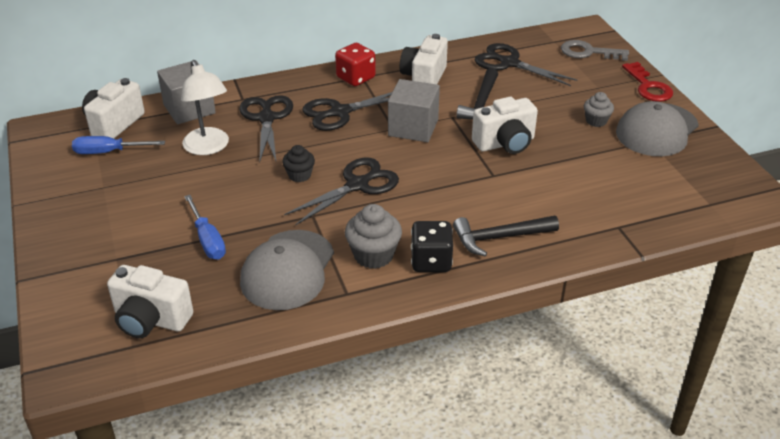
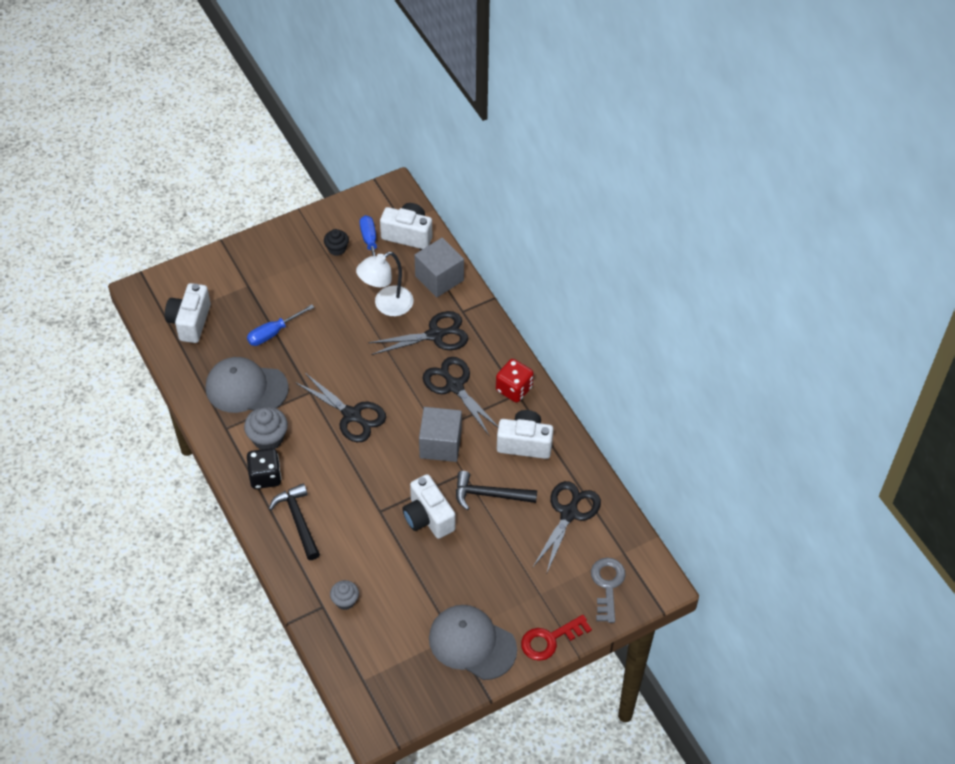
camera: 80 degrees right, 15 degrees up
(299, 175) = (359, 374): black cupcake -> black cupcake (337, 249)
(596, 121) = (478, 591): grey cupcake -> grey cupcake (345, 601)

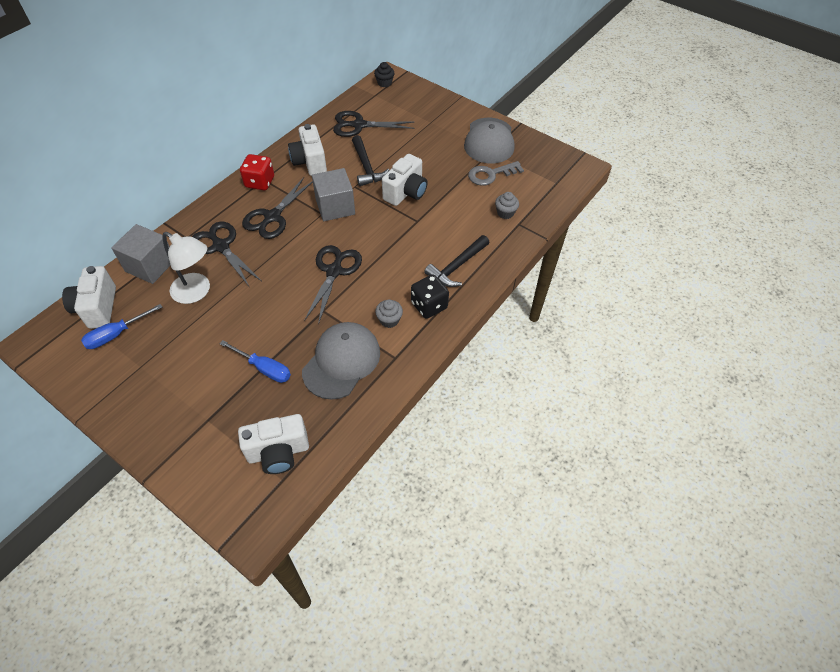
camera: 115 degrees left, 0 degrees up
(246, 388) = (341, 361): grey cap -> grey cap turned 135 degrees counterclockwise
(268, 438) = (389, 320): grey cupcake -> grey cupcake, size x0.63
(337, 249) = (132, 359): black cupcake -> black cupcake (384, 83)
(550, 639) = (460, 109): red key -> none
(607, 585) = (404, 95): grey key -> grey key (490, 174)

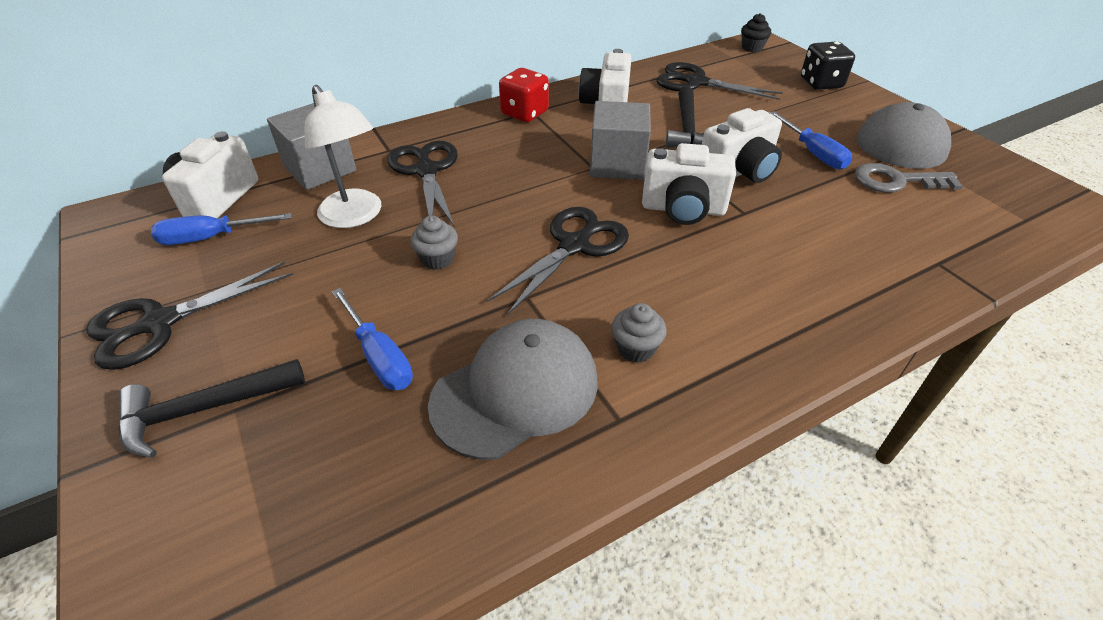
camera: 25 degrees right, 10 degrees down
(272, 217) = (519, 154): black scissors -> black scissors (160, 323)
(278, 452) = (306, 523): white camera -> white camera (683, 209)
(429, 305) = (721, 347): black dice -> black dice (821, 83)
(443, 166) = (813, 153): none -> blue screwdriver
(457, 266) = (797, 298): black hammer -> black hammer (204, 409)
(505, 213) = (914, 240): grey cupcake -> grey cupcake (437, 259)

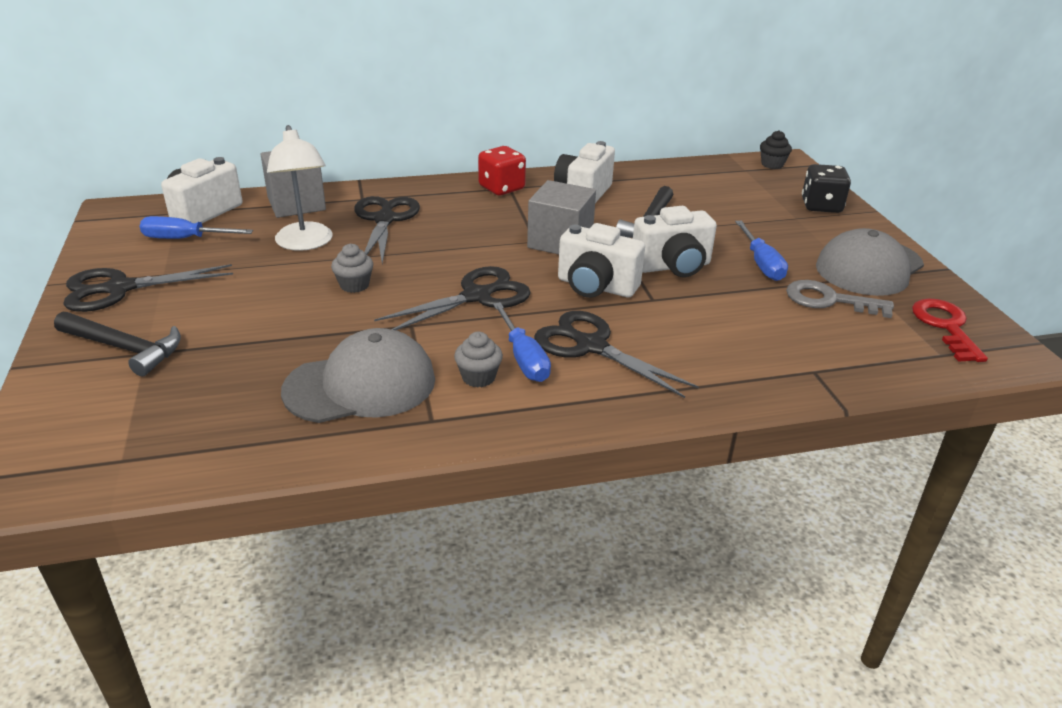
camera: 15 degrees right, 10 degrees down
(204, 409) = (124, 348): black hammer -> black hammer turned 150 degrees counterclockwise
(379, 356) = (269, 341): blue screwdriver -> blue screwdriver (523, 358)
(696, 82) = (688, 187): black scissors -> black scissors (591, 346)
(1008, 189) = (945, 327): none -> red key

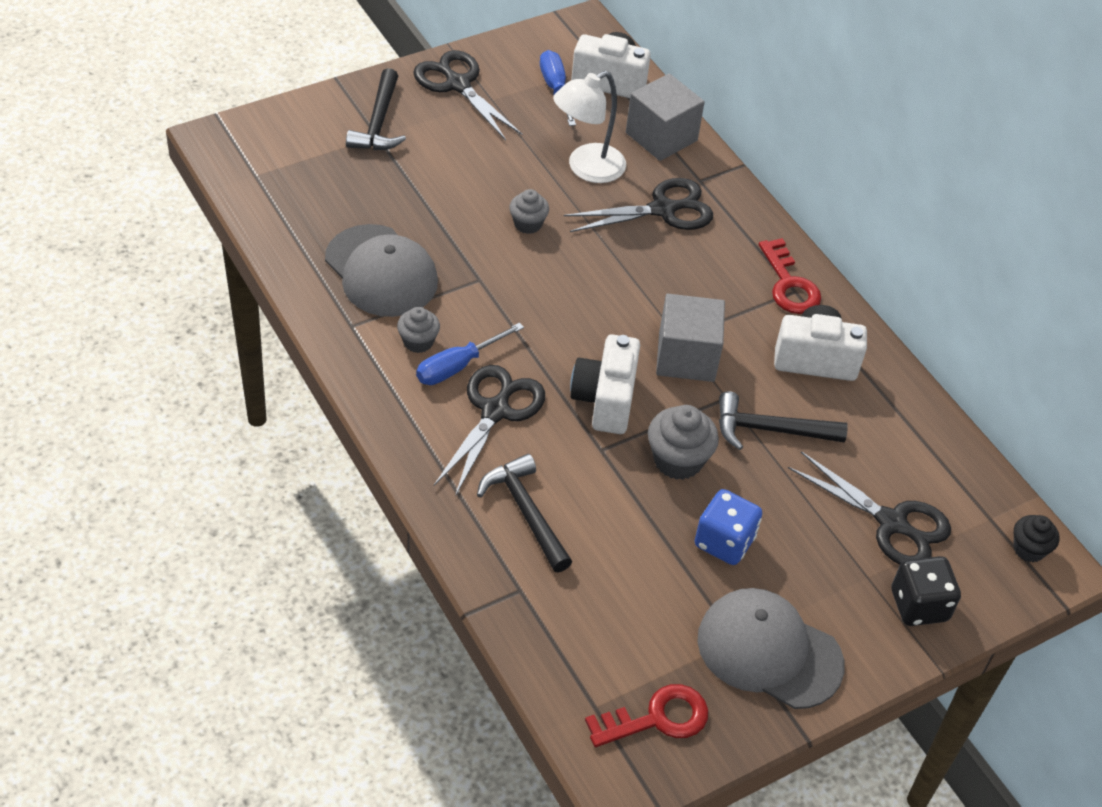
camera: 70 degrees right, 15 degrees up
(477, 296) = (546, 313): black scissors -> black scissors (892, 523)
(501, 188) = (789, 284): red dice -> red key
(673, 266) = (678, 460): white camera -> grey cupcake
(721, 351) = (526, 512): none -> black hammer
(761, 263) = (724, 542): blue screwdriver -> blue dice
(829, 300) = (668, 607): grey key -> none

